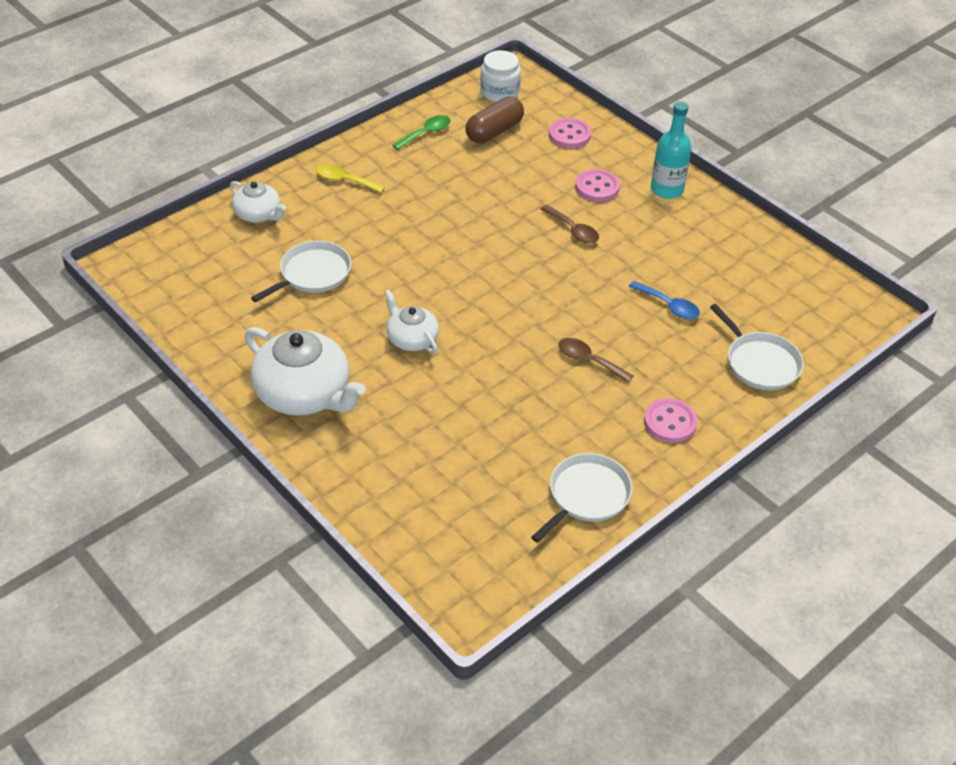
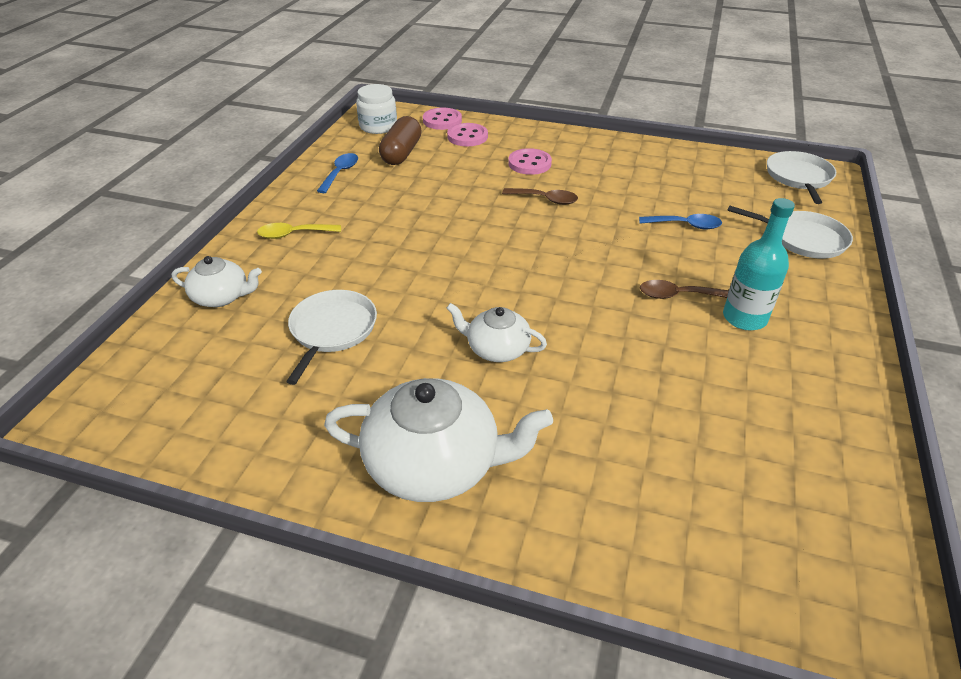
camera: 30 degrees left, 5 degrees down
(426, 133) = (340, 173): green spoon -> blue spoon
(586, 496) = (824, 422): white pan -> white pan (799, 177)
(667, 189) = (584, 147): turquoise bottle -> turquoise bottle (744, 318)
(670, 422) = (803, 316): pink button -> pink button (442, 120)

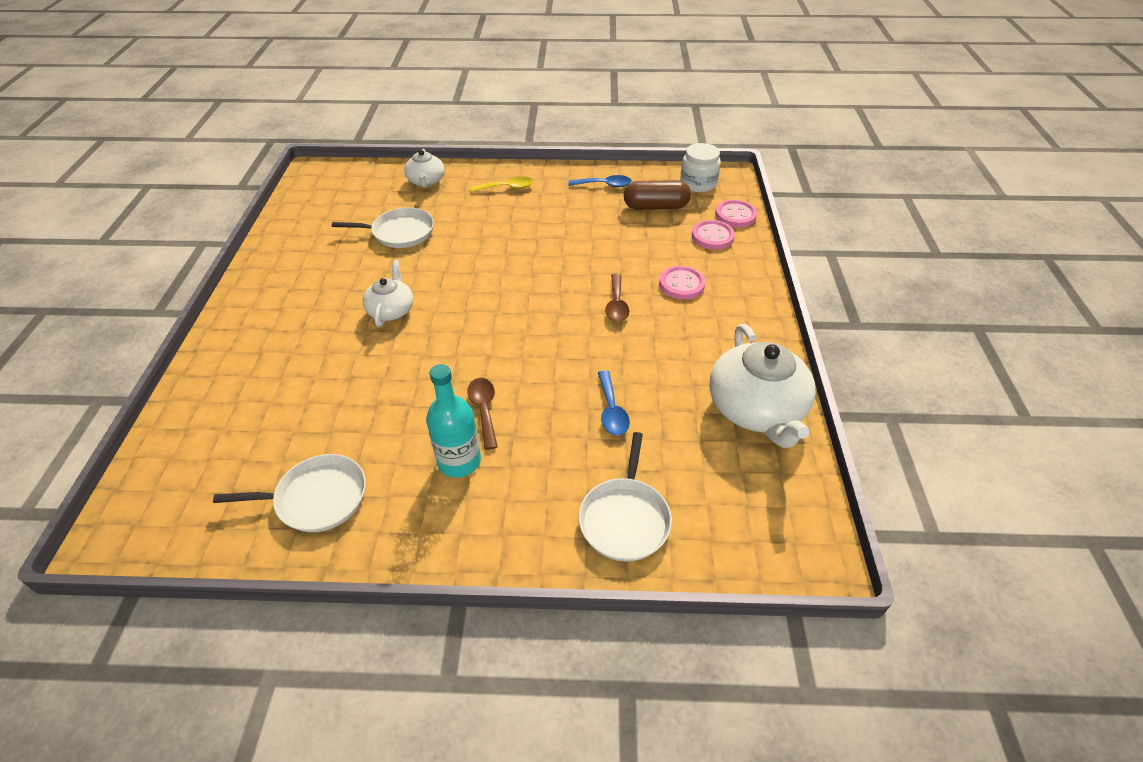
camera: 75 degrees right, 5 degrees up
(293, 234) = (507, 188): yellow spoon -> yellow spoon turned 105 degrees clockwise
(435, 464) = (277, 303): white teapot -> white teapot (756, 409)
(799, 177) = (782, 522): white pan -> white pan (317, 498)

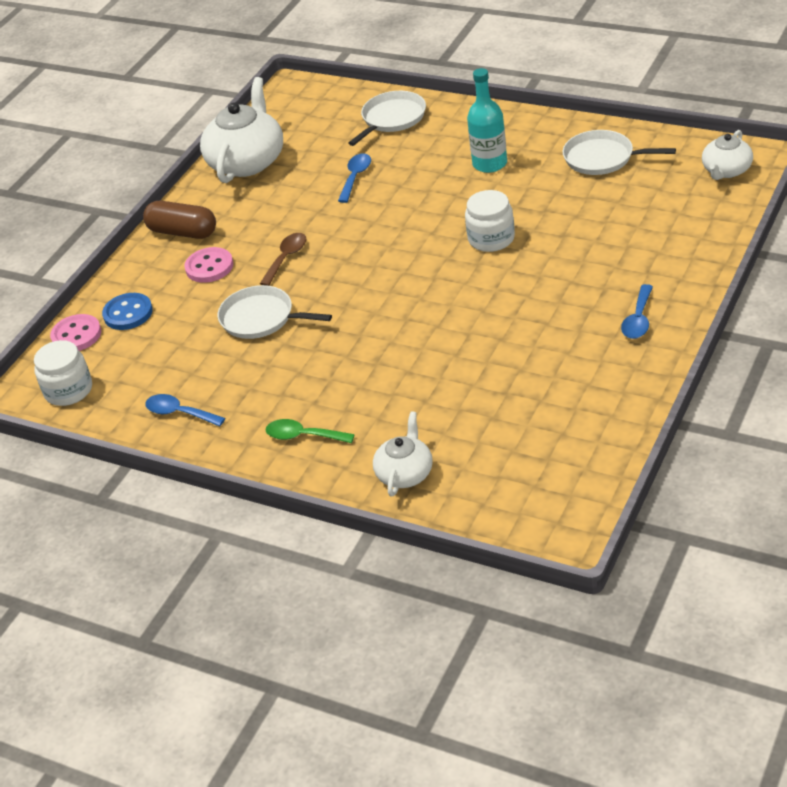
camera: 150 degrees left, 5 degrees down
(268, 306) = (638, 320): none -> blue spoon
(391, 310) = (508, 291): white teapot -> white teapot (726, 170)
(400, 232) = (469, 390): white pan -> white pan (261, 318)
(424, 360) = (491, 239): none -> white jar
(484, 409) = (455, 193): brown spoon -> none
(507, 188) = (303, 436): yellow spoon -> green spoon
(656, 207) = (149, 365): brown capsule -> brown capsule (183, 232)
(712, 236) = (128, 313): pink button -> blue button

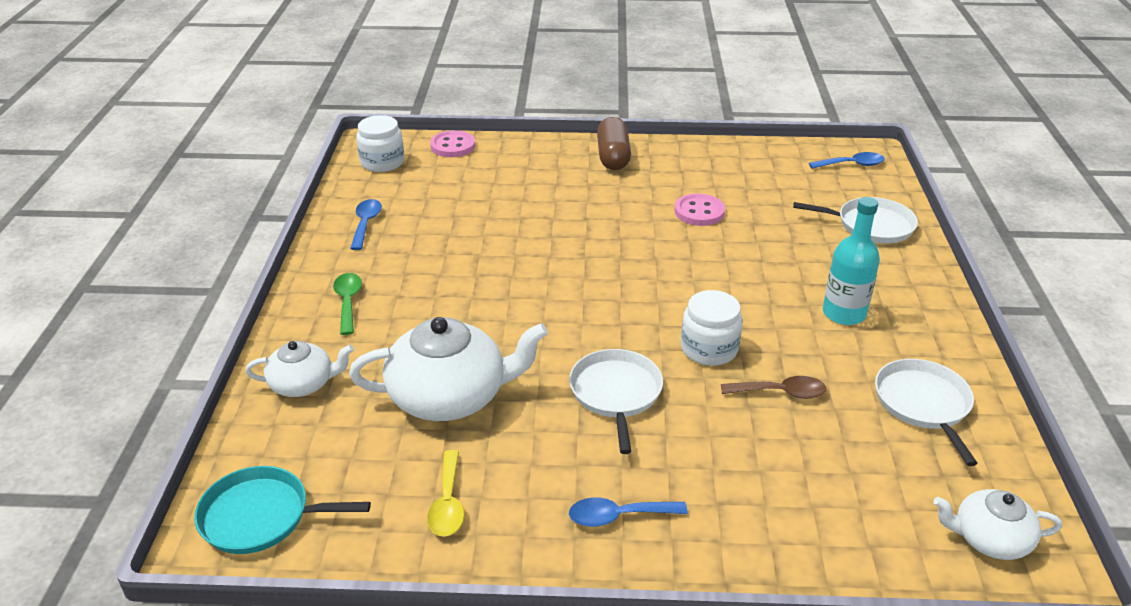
camera: 60 degrees right, 5 degrees down
(128, 313) = (490, 161): blue button -> none
(209, 267) = (571, 184): pink button -> pink button (699, 212)
(247, 162) = (737, 161): white teapot -> white teapot (450, 396)
(261, 318) = (510, 231): white pan -> white pan (616, 394)
(286, 258) = (605, 222): brown spoon -> brown spoon (780, 392)
(355, 177) = (756, 228): blue spoon -> blue spoon (852, 165)
(553, 506) = (261, 516): none -> turquoise pan
(587, 402) = (448, 503): none -> yellow spoon

